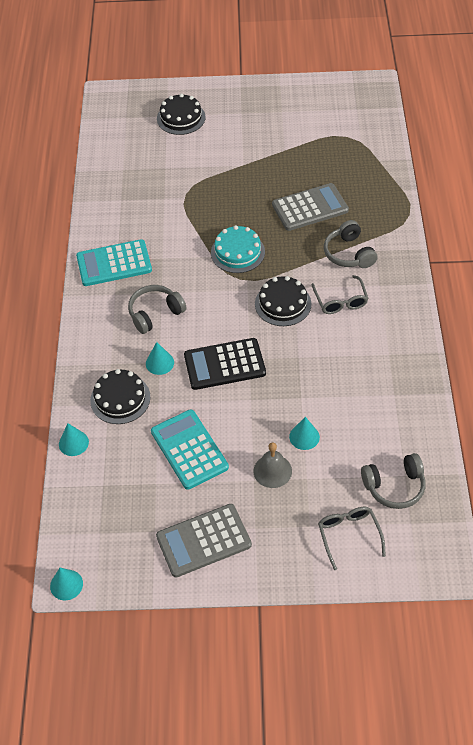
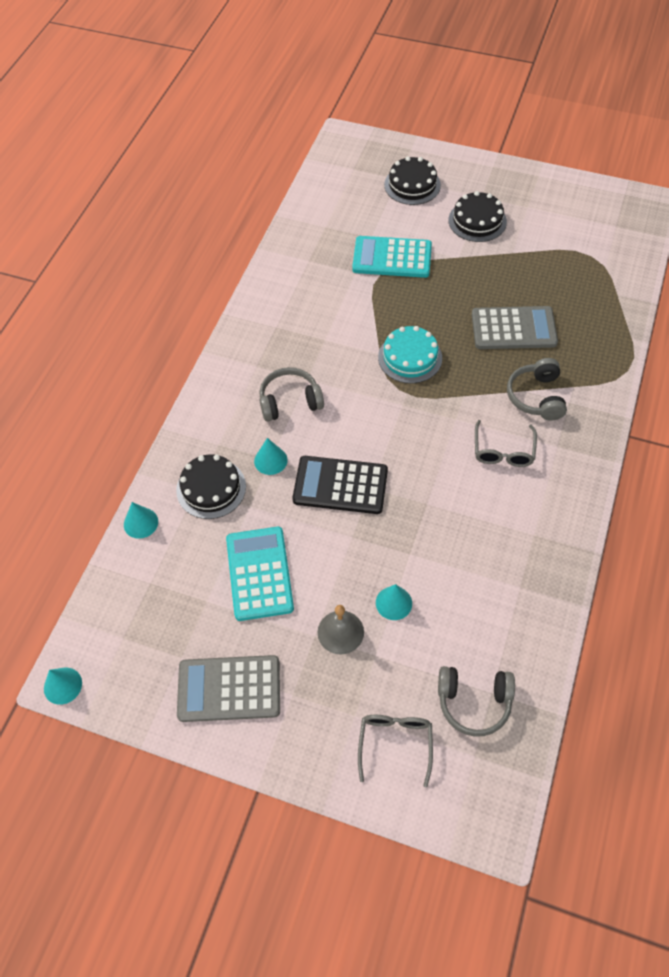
camera: 20 degrees right, 5 degrees up
(114, 264) = (270, 331): turquoise calculator -> turquoise calculator (392, 258)
(283, 304) = (435, 434): black cake -> black cake (477, 221)

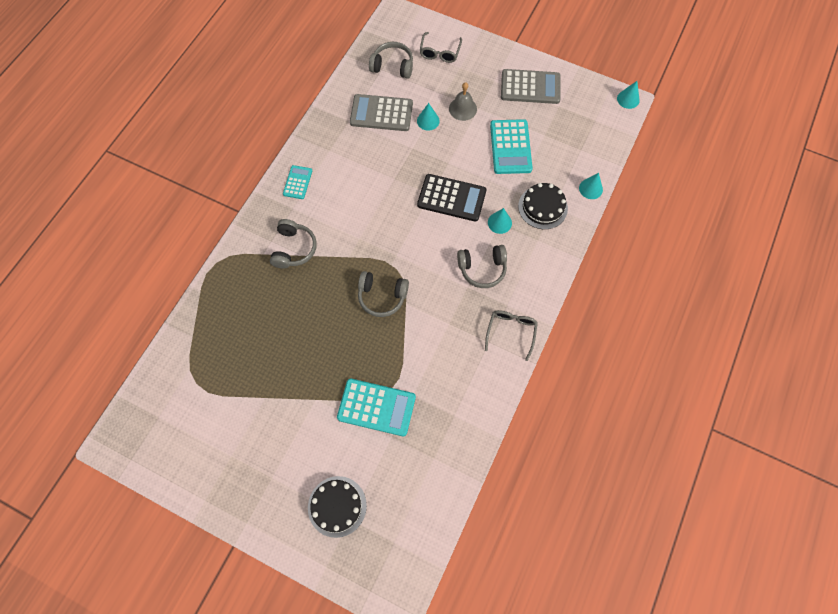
camera: 175 degrees left, 10 degrees up
(410, 357) = (382, 296): turquoise cake -> grey headphones
(477, 221) = (285, 444): black cake -> none
(503, 451) = (332, 209): grey glasses -> grey glasses (511, 332)
(513, 328) = (291, 313): grey calculator -> grey calculator (381, 113)
(563, 481) = (297, 182): none -> turquoise calculator

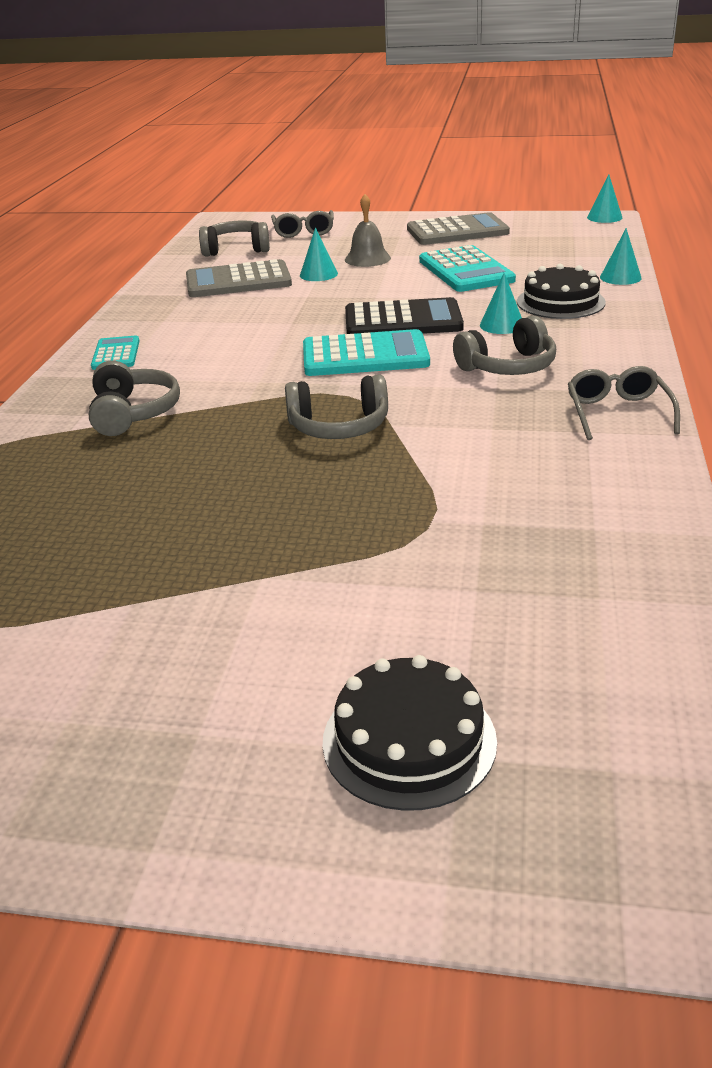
camera: 15 degrees left, 35 degrees down
(376, 407) = (412, 556): turquoise calculator -> turquoise calculator (365, 355)

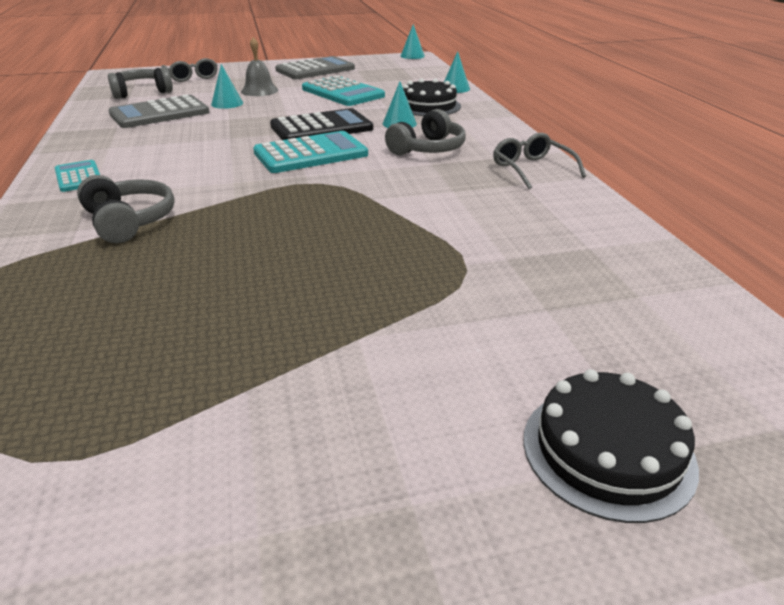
camera: 25 degrees left, 0 degrees up
(339, 426) = (330, 206): grey headphones -> none

